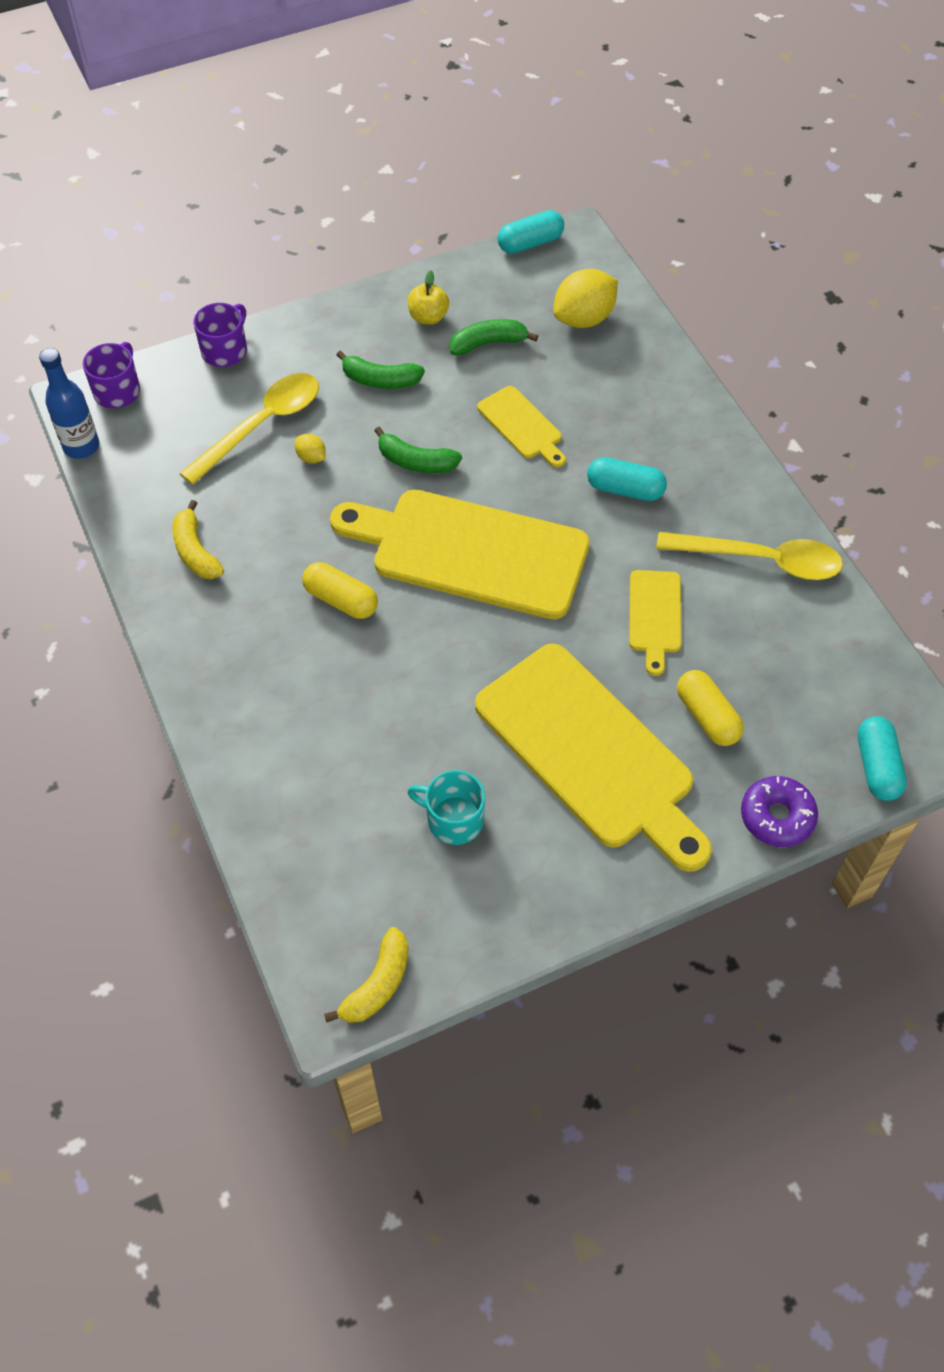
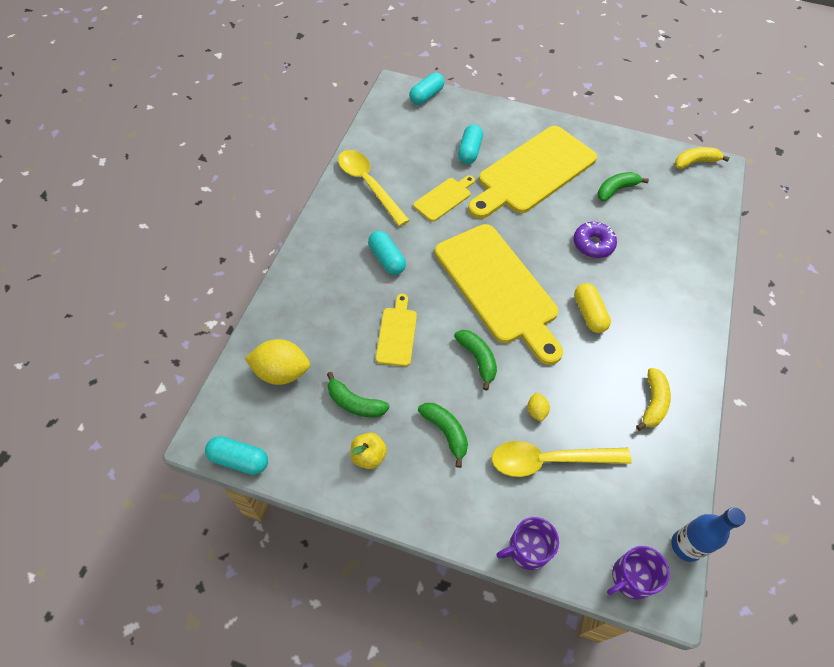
camera: 140 degrees left, 0 degrees up
(453, 819) = (616, 190): turquoise mug -> green banana
(590, 753) = (533, 172): yellow cutting board -> yellow cutting board turned 135 degrees counterclockwise
(707, 716) = (469, 151): yellow capsule -> turquoise capsule
(777, 817) = (484, 108): purple donut -> purple donut (593, 244)

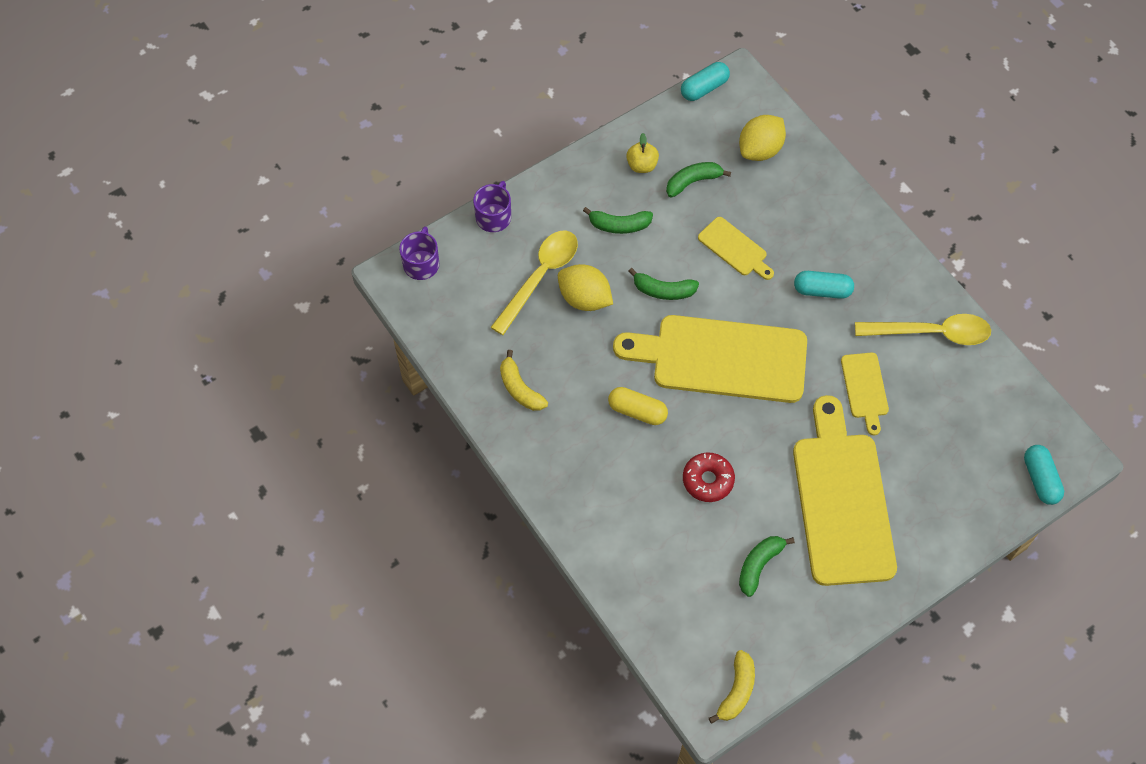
camera: 130 degrees right, 5 degrees up
(469, 151) = (917, 460): turquoise capsule -> none
(536, 411) = (584, 298): yellow lemon -> yellow lemon, size x2.10
(593, 244) = (708, 480): purple donut -> red donut
(616, 190) = (759, 565): green banana -> green banana turned 150 degrees counterclockwise
(686, 546) = (408, 315): blue bottle -> none

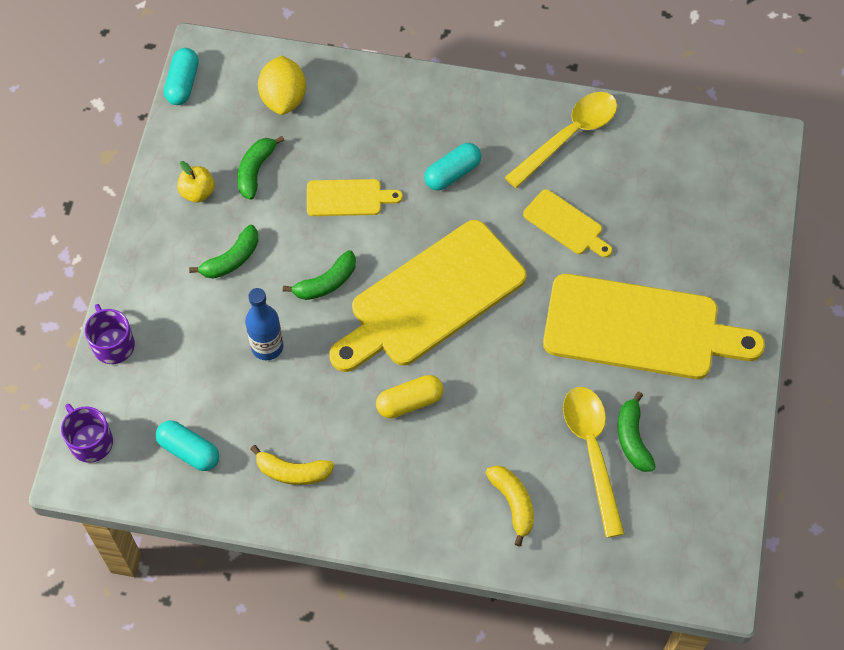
camera: 45 degrees left, 0 degrees up
(540, 277) = (209, 362): yellow spoon -> yellow spoon (592, 452)
(584, 298) = (267, 347): yellow lemon -> blue bottle
(708, 480) = (524, 407): red donut -> none
(736, 691) = (719, 554): yellow banana -> yellow banana (513, 503)
(842, 501) = (640, 329): yellow cutting board -> yellow cutting board turned 150 degrees clockwise
(1040, 479) = (760, 182): turquoise capsule -> turquoise capsule (189, 451)

